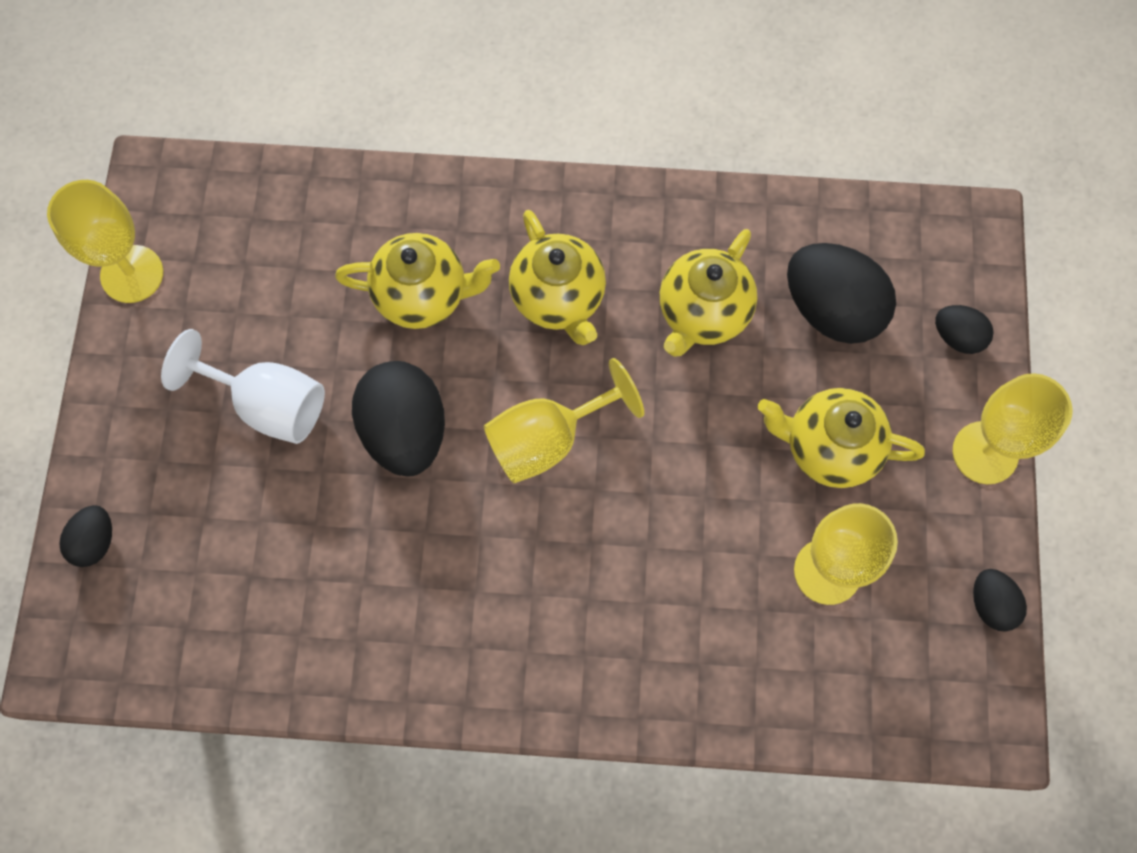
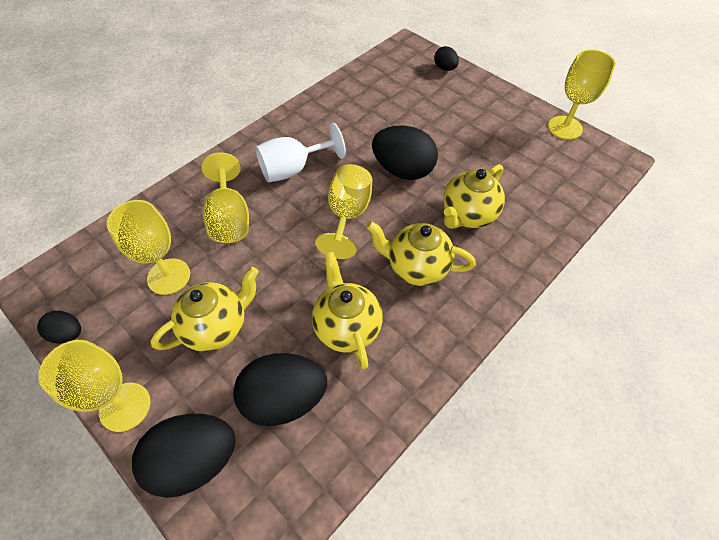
camera: 130 degrees right, 15 degrees down
(268, 404) = (459, 136): white goblet -> white goblet (293, 169)
(684, 586) = (230, 218): none -> yellow goblet
(957, 337) = (195, 460): black egg -> black egg, size x1.95

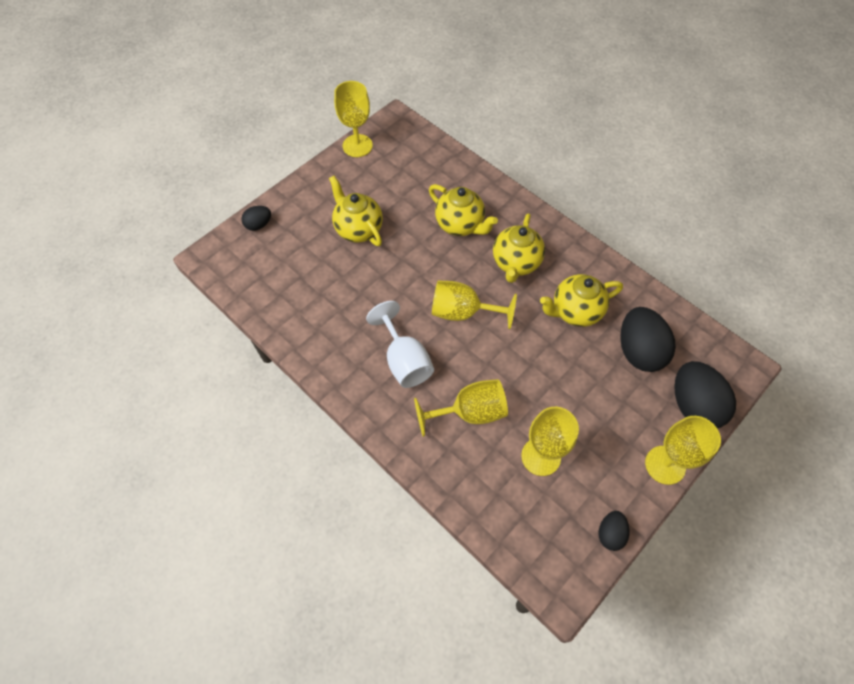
camera: 90 degrees left, 5 degrees up
(217, 327) = (587, 406): yellow teapot -> yellow teapot (358, 229)
(403, 170) = (407, 268): black egg -> none

